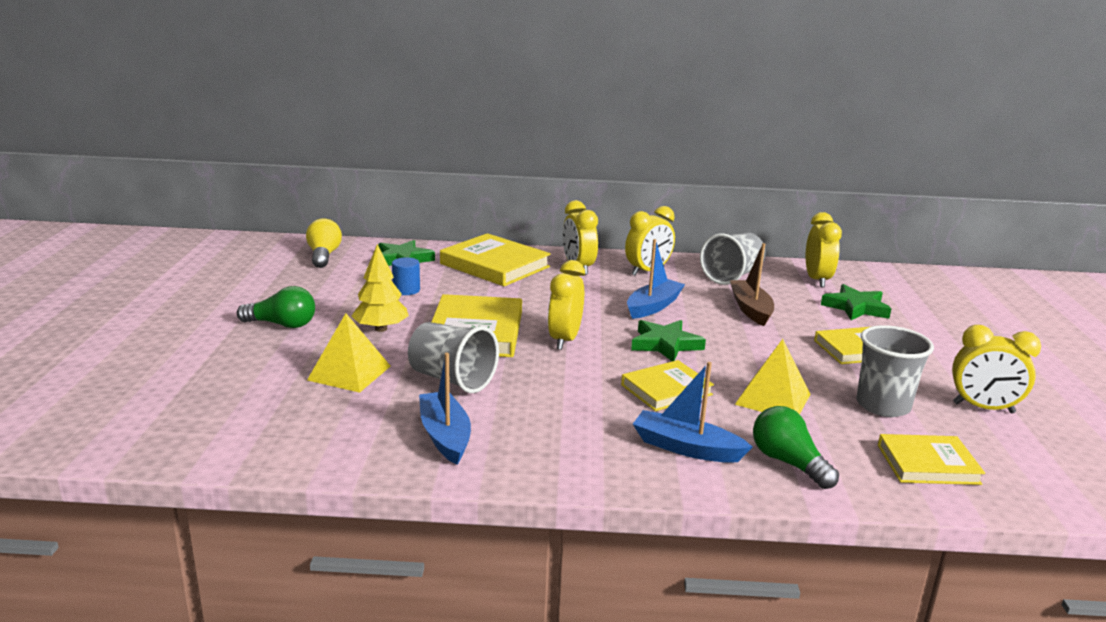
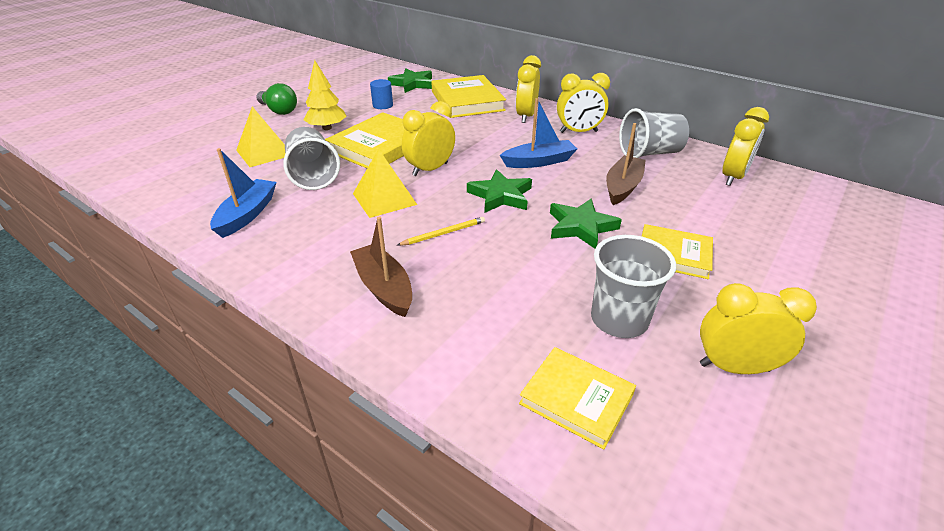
camera: 35 degrees right, 15 degrees up
(324, 256) = (370, 71): yellow light bulb -> none
(666, 390) = (443, 233): yellow book -> yellow pencil
(686, 448) = (384, 288): blue boat -> brown boat
(773, 399) = (520, 273): yellow pyramid -> yellow pyramid (384, 199)
(788, 463) = (444, 336): green light bulb -> none
(855, 307) = (736, 214): green star -> green star (580, 227)
(983, 408) = (734, 367): yellow clock -> yellow clock turned 135 degrees clockwise

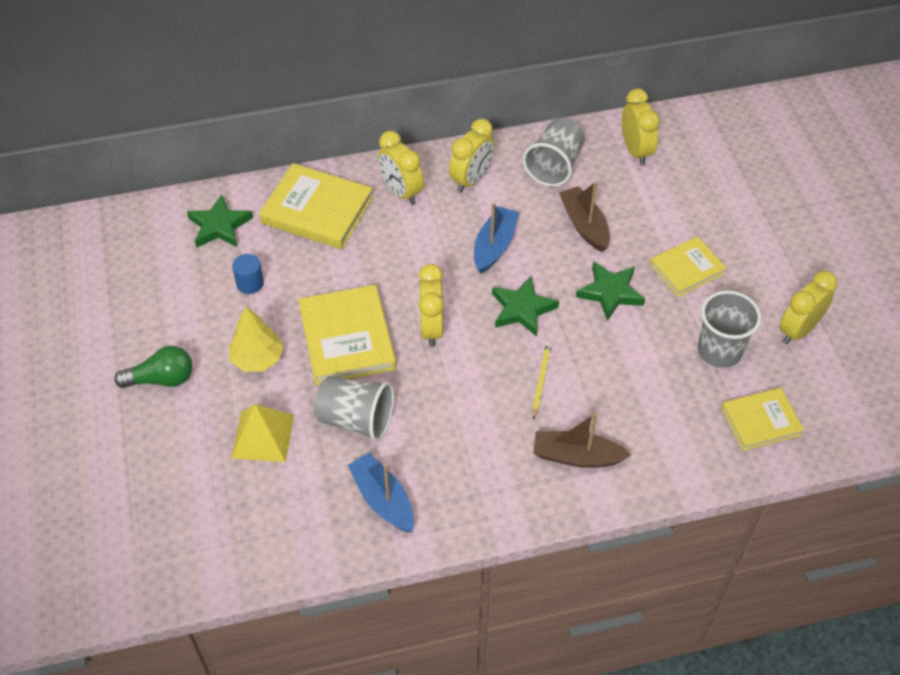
camera: 50 degrees left, 15 degrees up
(384, 199) = (451, 389): yellow pyramid -> none

